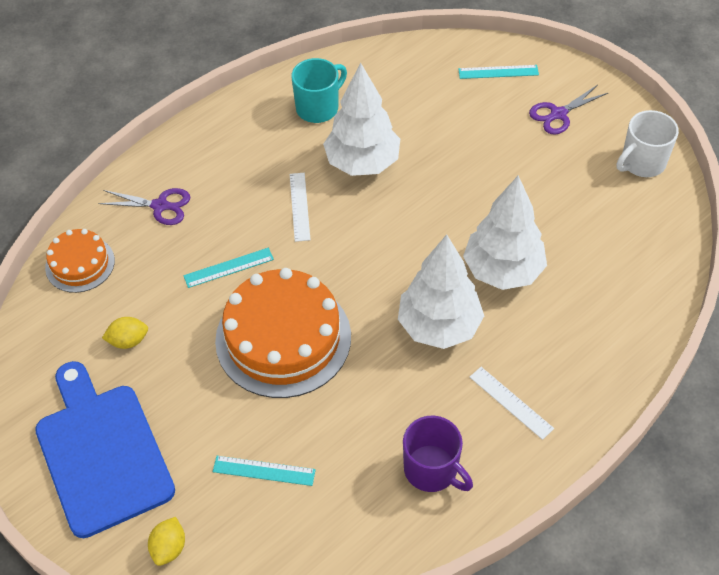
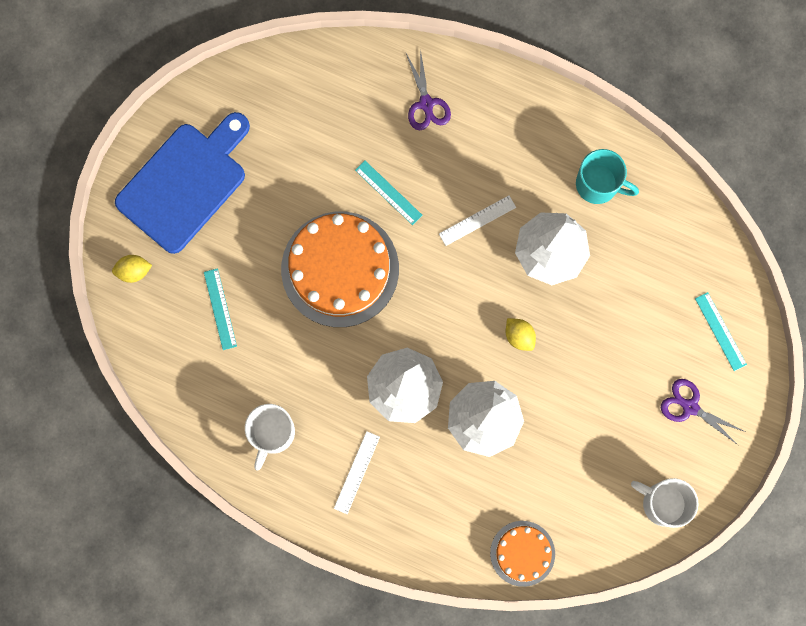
camera: 65 degrees right, 25 degrees up
(80, 264) = (340, 72): orange cake -> orange cake (522, 553)
(128, 341) = (286, 150): yellow lemon -> yellow lemon (519, 336)
(432, 470) = (272, 433): purple mug -> white mug

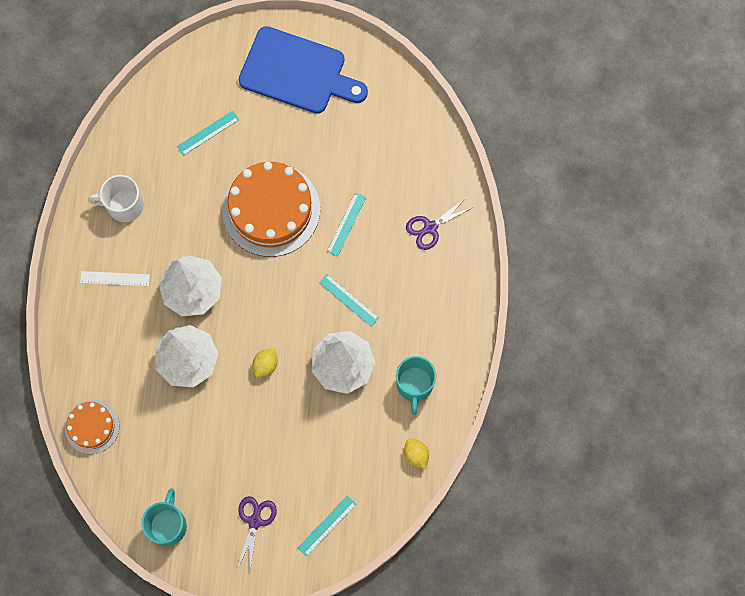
camera: 70 degrees right, 5 degrees down
(134, 271) = (215, 61): yellow lemon -> yellow lemon (416, 455)
(477, 220) = (349, 300): white ruler -> turquoise ruler
(663, 503) = (168, 525): white mug -> turquoise mug

